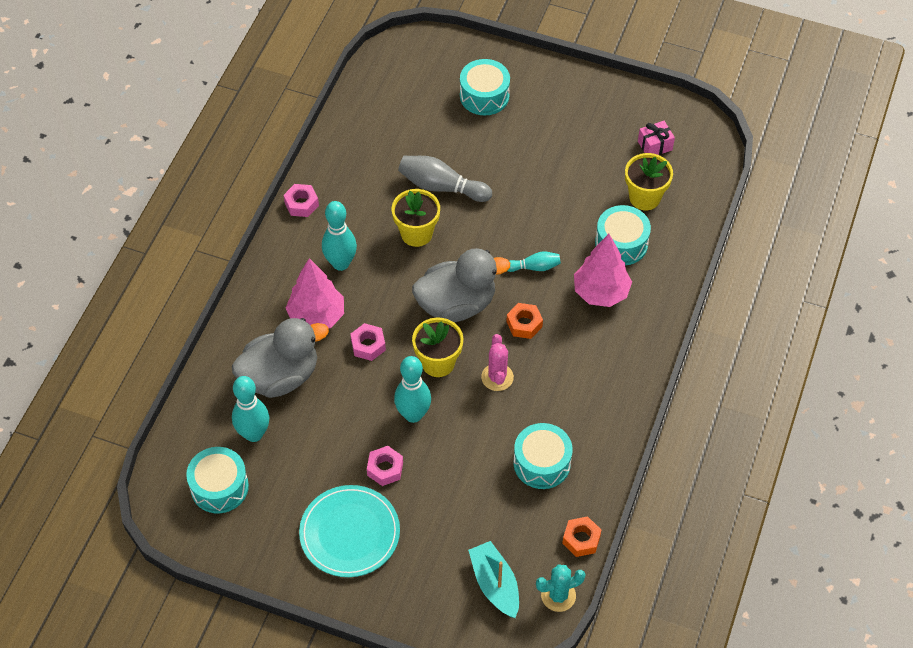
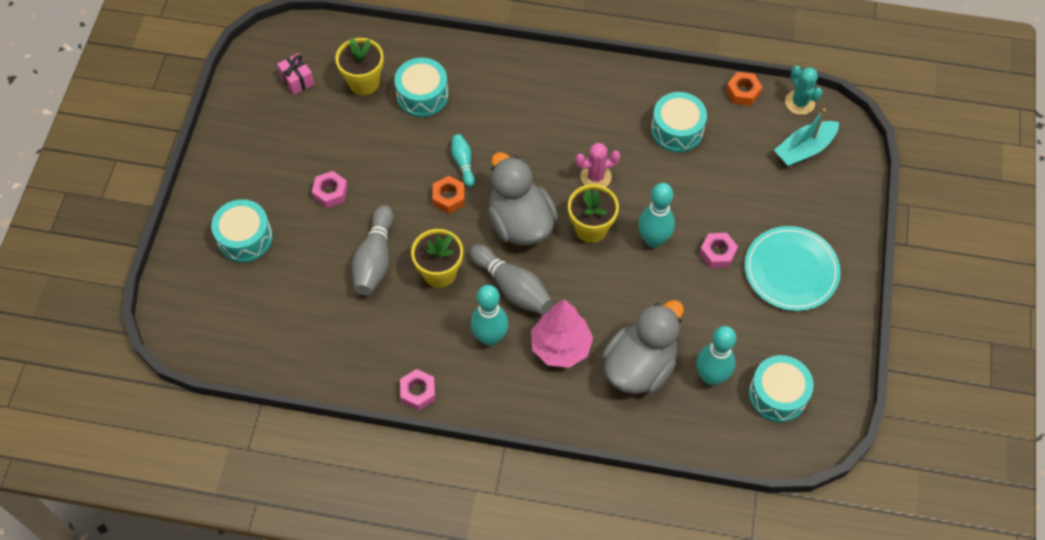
camera: 100 degrees left, 5 degrees up
(280, 376) = (639, 366): grey duck -> grey duck turned 75 degrees clockwise
(368, 345) = (585, 293): pink nut -> pink nut (330, 193)
(388, 288) = (512, 287): none -> grey bowling pin
(524, 324) = (531, 163): orange nut -> orange nut (449, 198)
(601, 292) = (482, 106): pink tree -> none

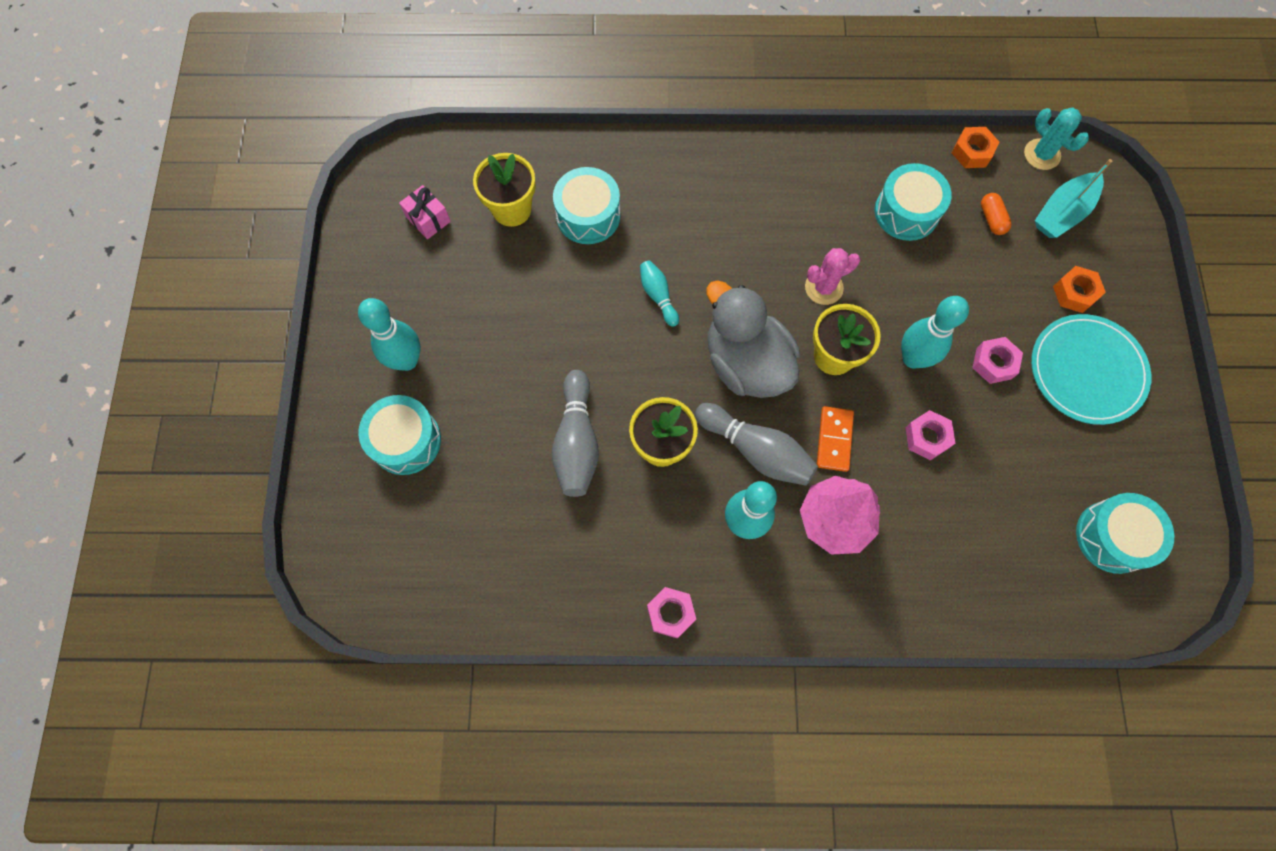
camera: 10 degrees left, 10 degrees up
(330, 193) = (501, 361): pink nut -> pink nut (927, 437)
(449, 198) = (650, 344): orange nut -> orange nut (1074, 293)
(575, 289) = (834, 439): none -> orange domino
(639, 366) = (937, 529): grey duck -> none
(711, 376) = (1027, 527): turquoise bowling pin -> turquoise bowling pin (407, 360)
(745, 145) = (991, 219): none -> orange capsule

